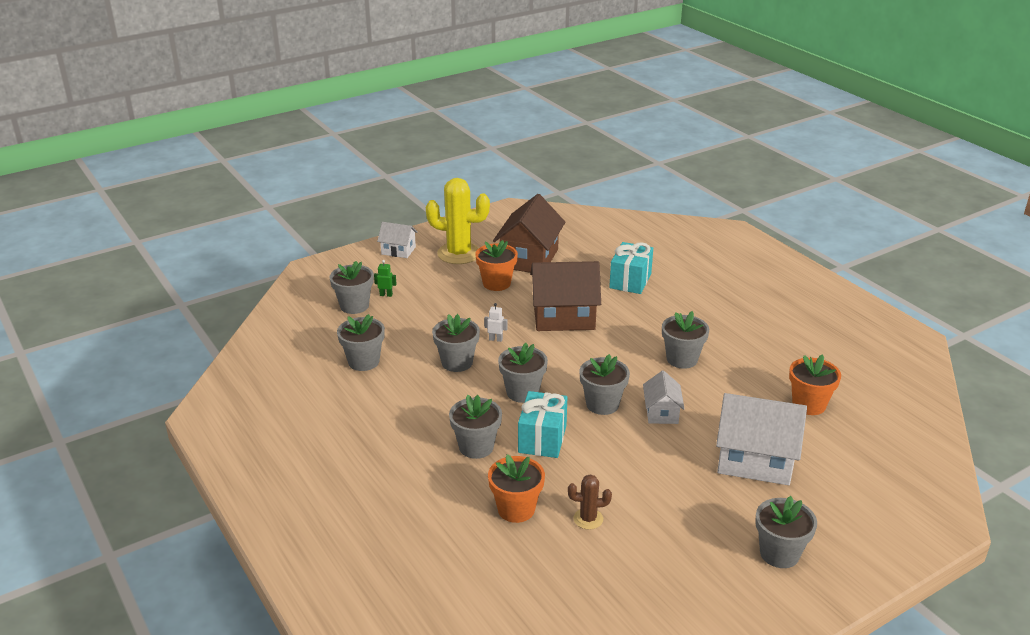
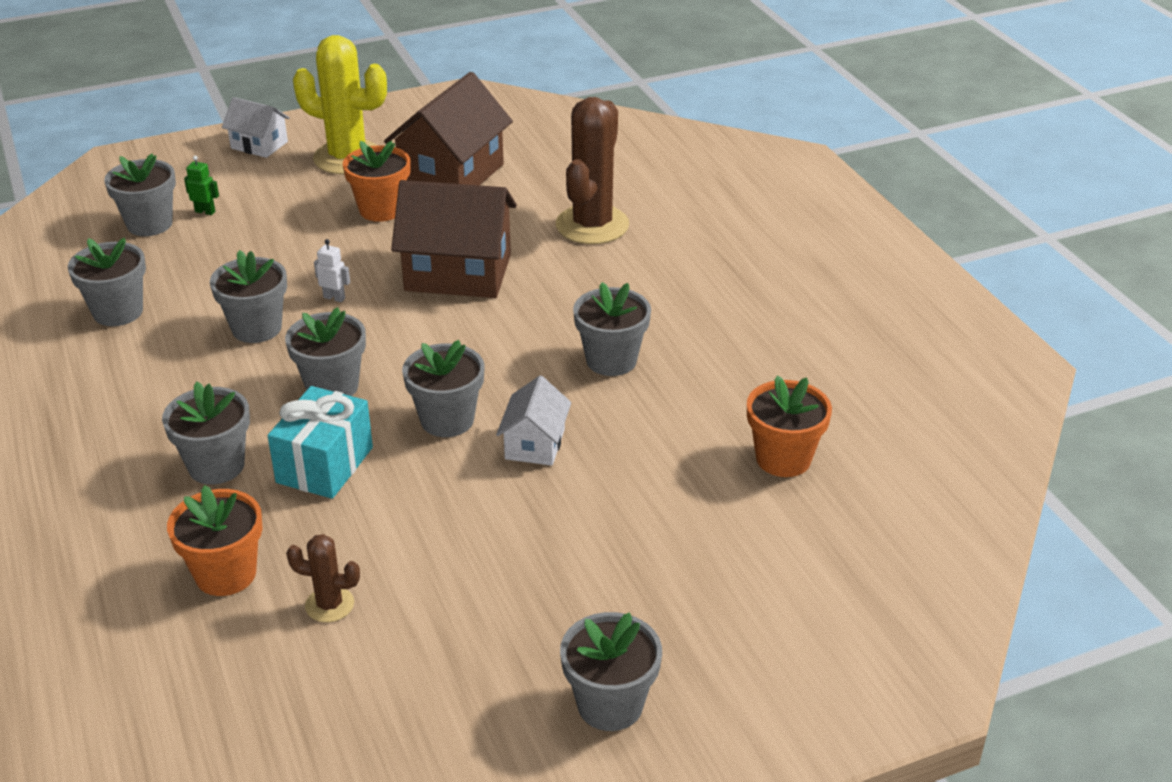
camera: 10 degrees right, 5 degrees up
(630, 281) = (592, 225): turquoise gift -> brown cactus
(755, 460) = (647, 541): white house -> none

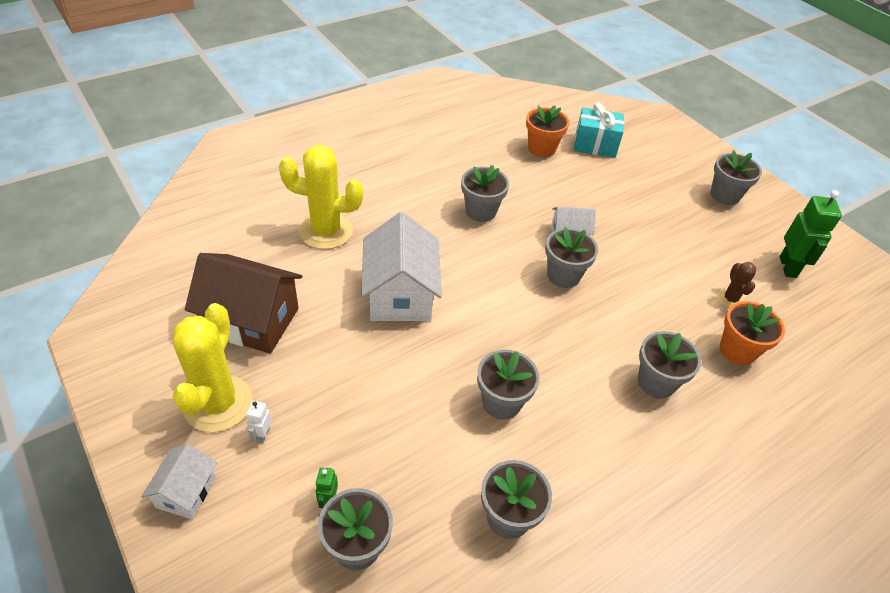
camera: 105 degrees left, 10 degrees up
(325, 465) = (628, 325): turquoise gift -> turquoise gift (595, 145)
(332, 387) = (553, 339): grey flower pot -> none
(334, 298) = (449, 361): white robot -> white robot (262, 435)
(375, 728) = (788, 267): none -> green robot
(381, 210) = (313, 358): orange flower pot -> none
(458, 273) = (400, 294): brown house -> white house
(592, 225) = (326, 231): brown cactus -> yellow cactus

